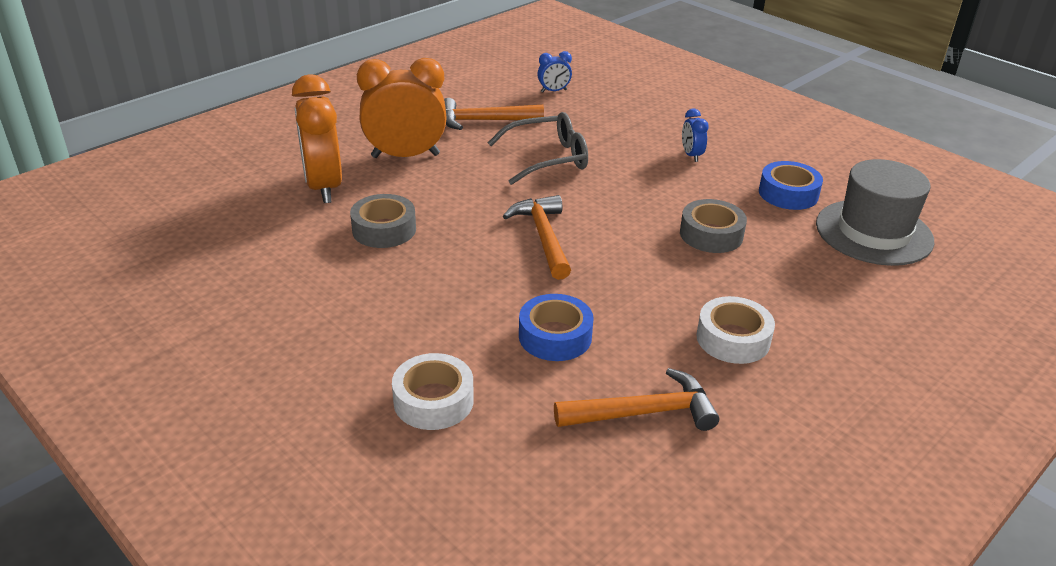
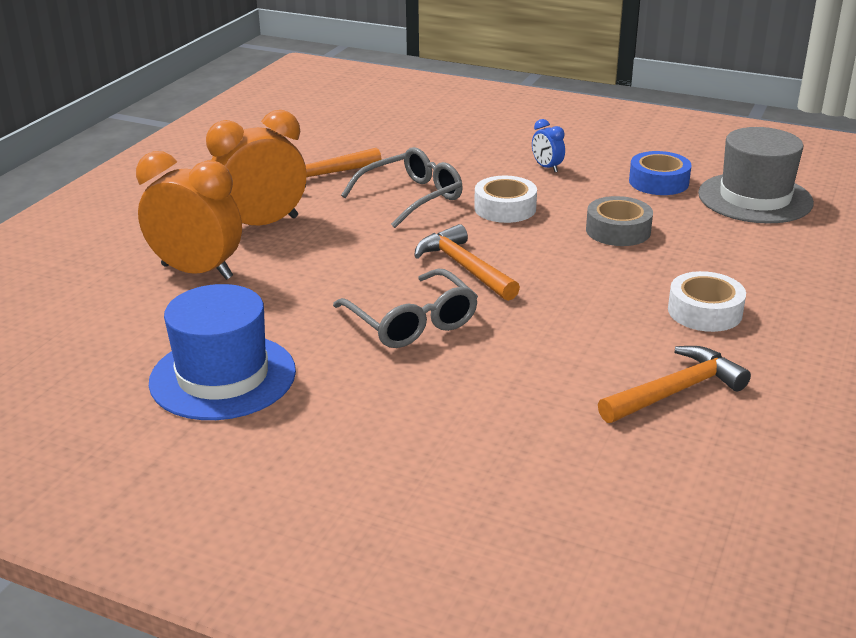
camera: 20 degrees left, 5 degrees down
(274, 287) = (223, 377): none -> blue hat
(323, 187) = (197, 272): orange clock -> orange clock turned 150 degrees clockwise
(384, 229) = (296, 296): grey tape -> none
(433, 400) = (475, 434): white tape -> white tape (505, 208)
(459, 278) = (411, 322): none -> grey glasses
(553, 91) = (368, 136): blue clock -> none
(555, 336) = (545, 349): blue tape -> none

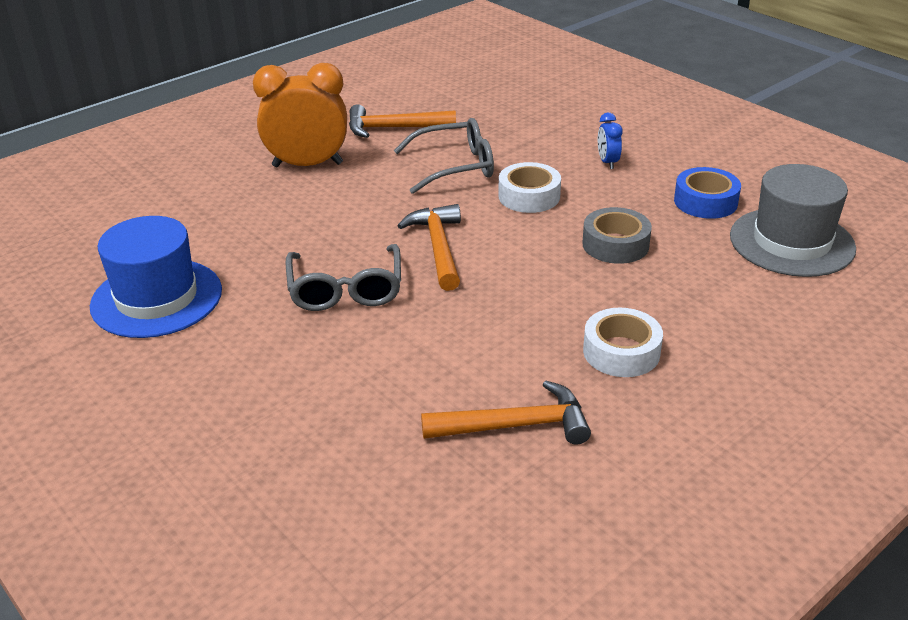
camera: 25 degrees right, 5 degrees up
(197, 272) = (220, 197): orange clock -> none

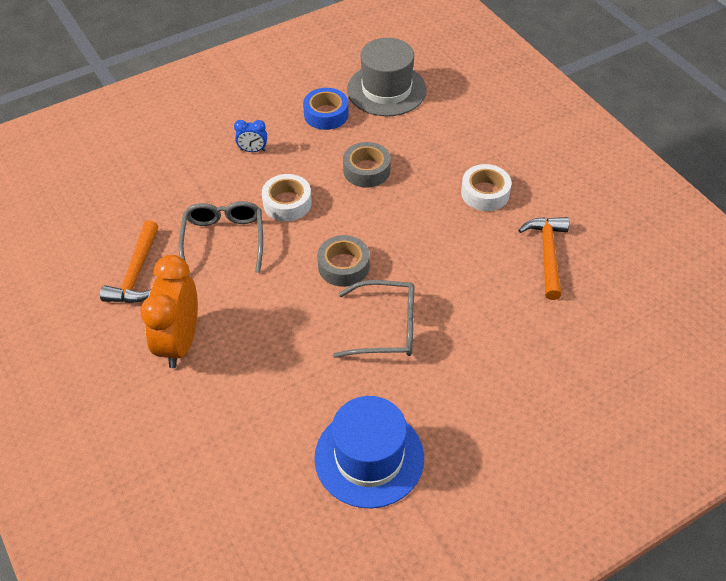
camera: 80 degrees left, 15 degrees up
(438, 247) = (343, 266): orange hammer -> grey tape

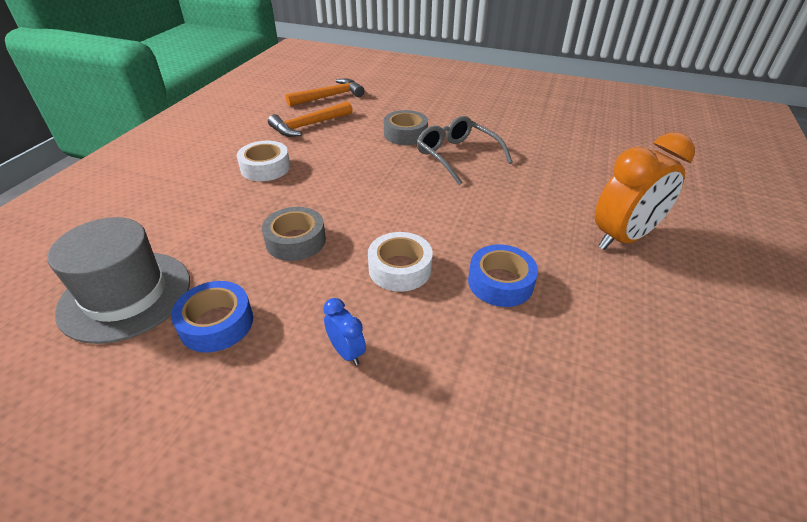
camera: 130 degrees left, 10 degrees down
(136, 273) = (624, 320): orange hammer -> orange hammer (329, 97)
(224, 240) = (500, 282): grey glasses -> blue tape
(343, 266) = (430, 197): grey tape -> grey tape (405, 134)
(369, 457) = (548, 126): blue hat -> none

